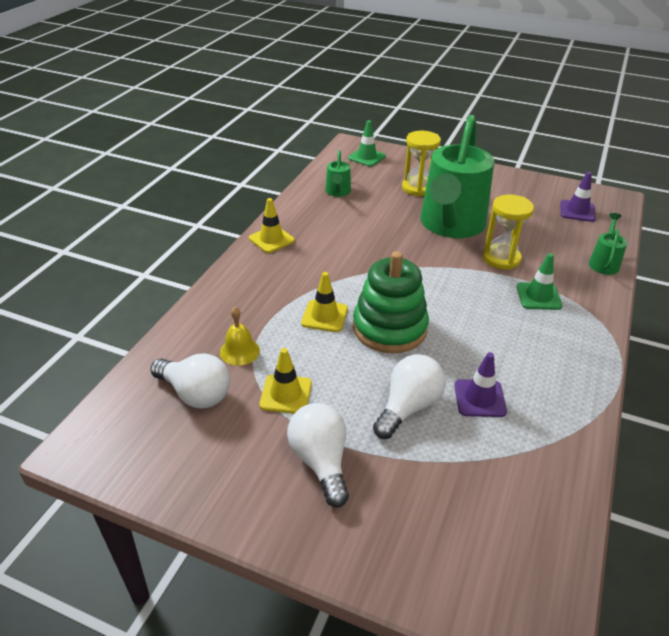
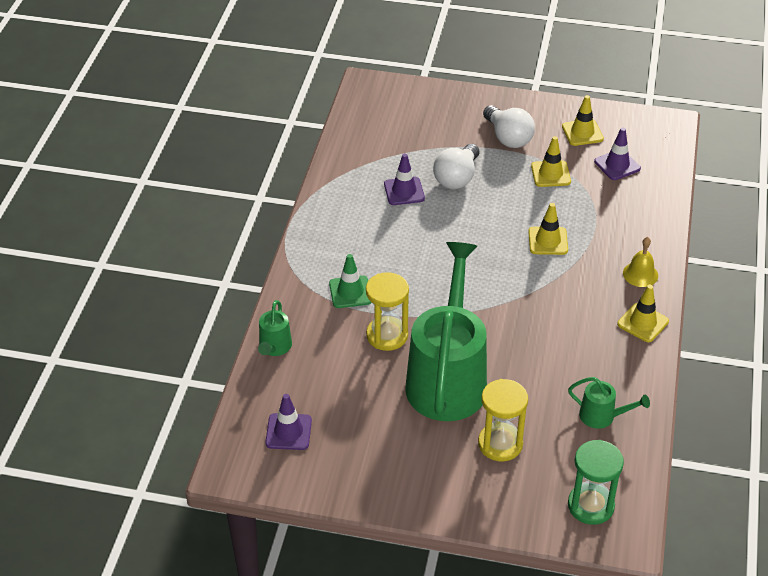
camera: 170 degrees right, 5 degrees up
(195, 394) = (617, 165): white light bulb -> purple traffic cone
(211, 453) = (582, 133): none -> yellow traffic cone
(239, 351) = (604, 200): yellow bell -> yellow bell (640, 274)
(338, 192) = (602, 416): green watering can -> green watering can turned 120 degrees clockwise
(367, 157) = (590, 505): green traffic cone -> green hourglass
(389, 328) = (486, 238): green stacking toy -> none

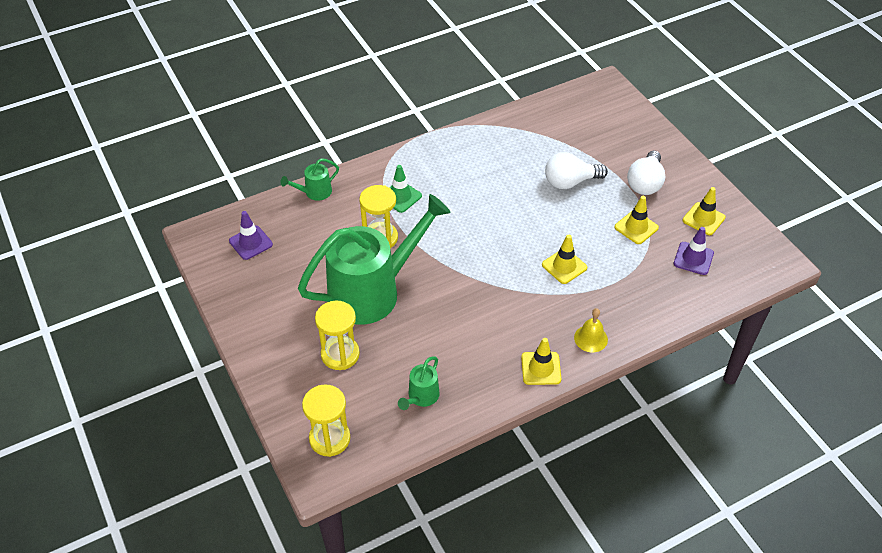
camera: 50 degrees right, 5 degrees up
(404, 191) = (524, 164): purple traffic cone -> none
(590, 505) = (330, 438): green hourglass -> yellow hourglass
(602, 416) = (421, 397): green watering can -> green watering can turned 45 degrees clockwise

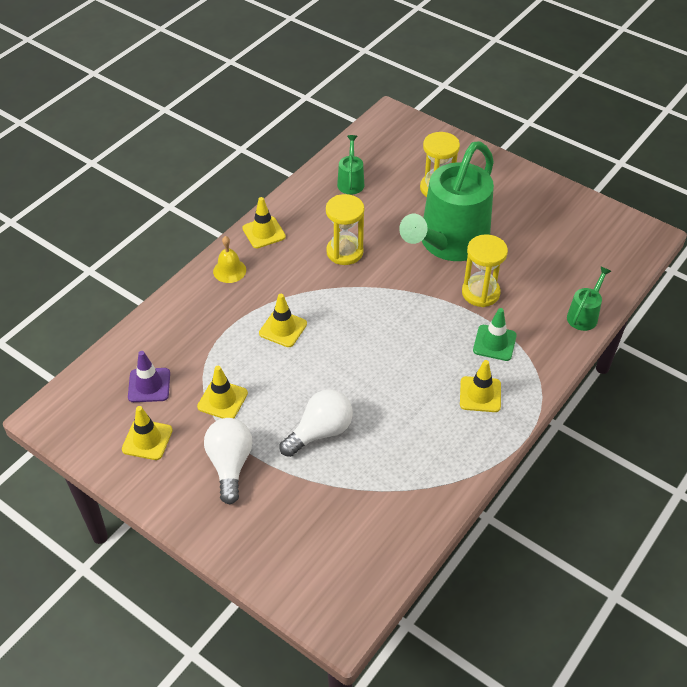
camera: 155 degrees right, 0 degrees up
(251, 243) = (594, 246): purple traffic cone -> none
(330, 438) = (400, 137): yellow hourglass -> yellow hourglass (344, 252)
(438, 167) = (480, 394): none -> yellow traffic cone

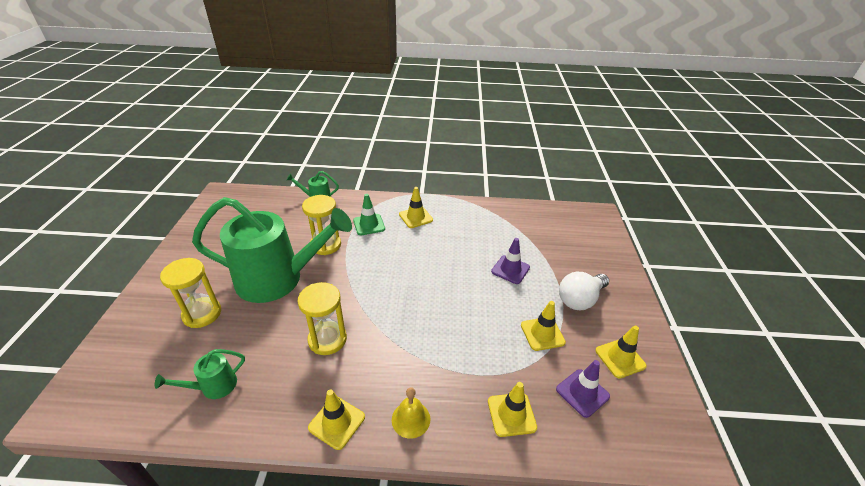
camera: 125 degrees left, 10 degrees down
(283, 328) = (446, 335): yellow traffic cone -> yellow traffic cone (511, 414)
(320, 432) = (510, 269): white light bulb -> purple traffic cone

